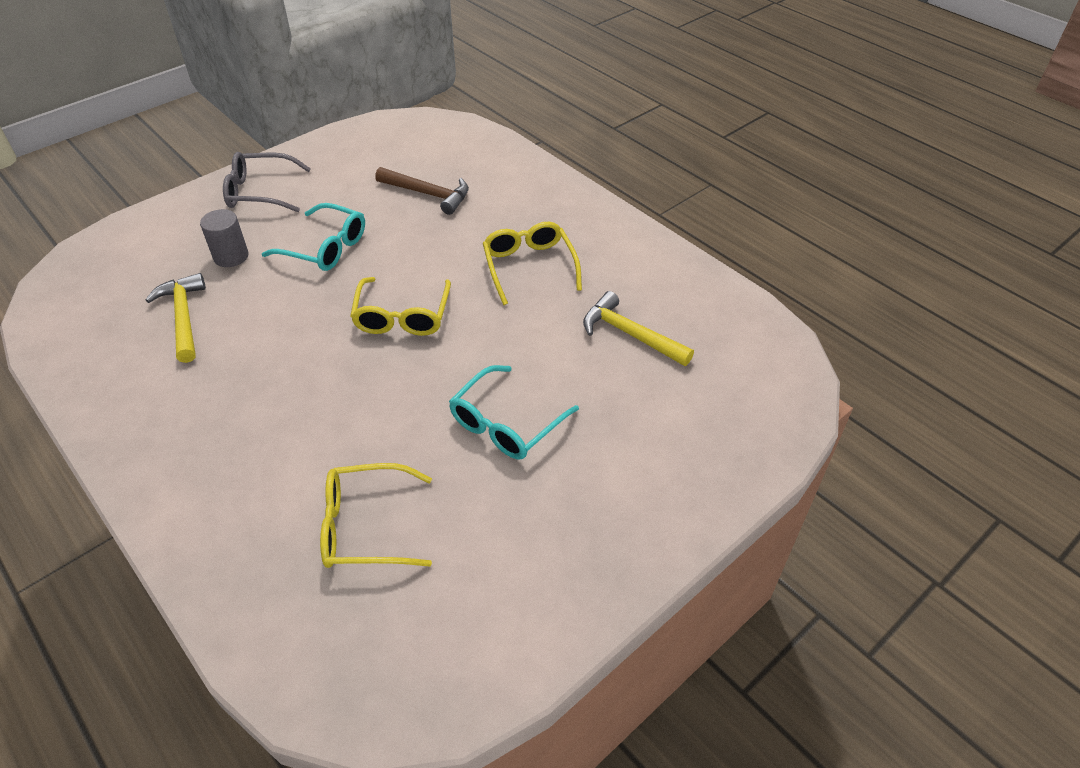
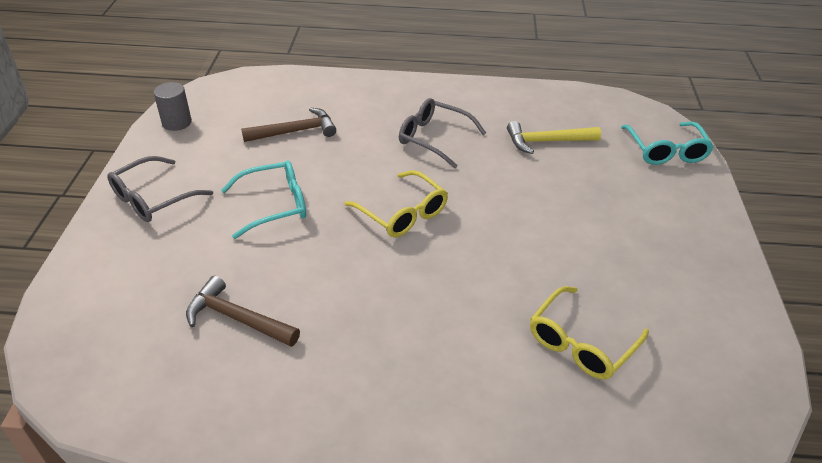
camera: 45 degrees left, 5 degrees down
(183, 317) = (237, 318): yellow hammer -> brown hammer
(231, 256) = (205, 255): grey cylinder -> grey cylinder (177, 122)
(506, 424) = (561, 231): turquoise glasses -> turquoise glasses (666, 151)
(529, 266) = (433, 138): yellow glasses -> grey glasses

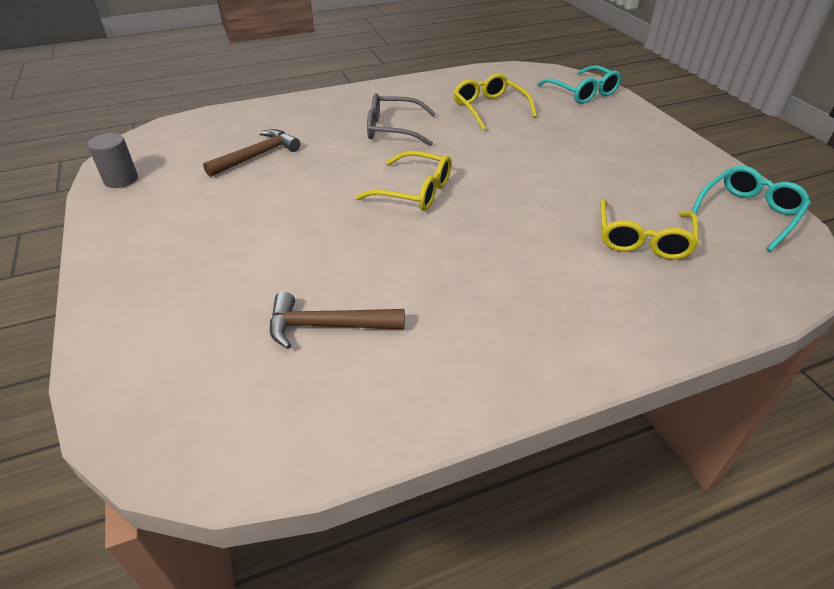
camera: 25 degrees left, 0 degrees up
(153, 199) = (146, 252): grey glasses -> none
(275, 205) = (286, 219): turquoise glasses -> turquoise glasses (748, 213)
(547, 142) = (489, 108): yellow hammer -> yellow glasses

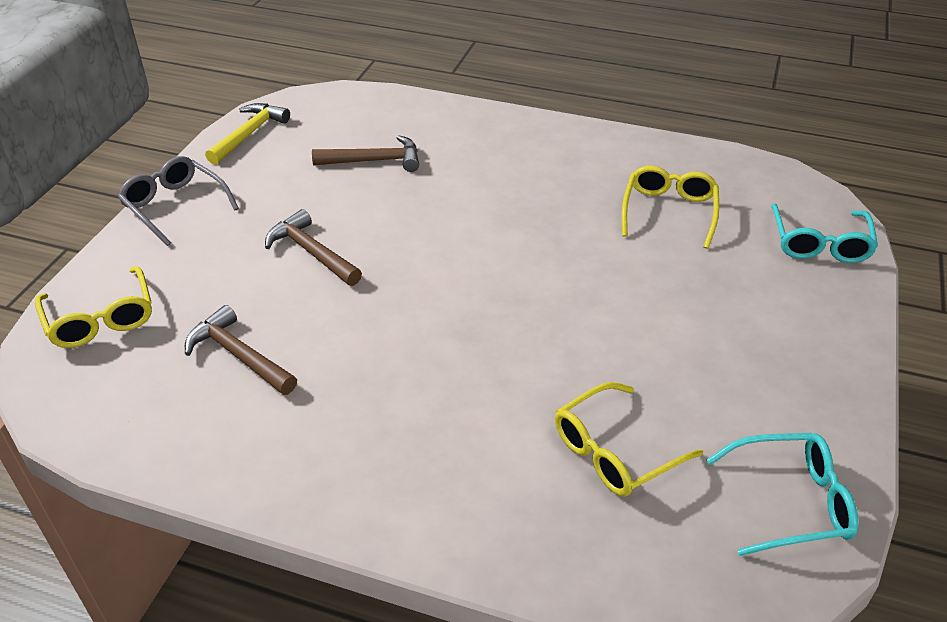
camera: 40 degrees right, 0 degrees up
(121, 179) = (249, 134): grey cylinder -> yellow hammer
(289, 231) = (312, 252): none -> brown hammer
(393, 129) = (531, 189): grey glasses -> grey glasses (175, 206)
(414, 191) = (461, 271): yellow glasses -> yellow glasses (101, 319)

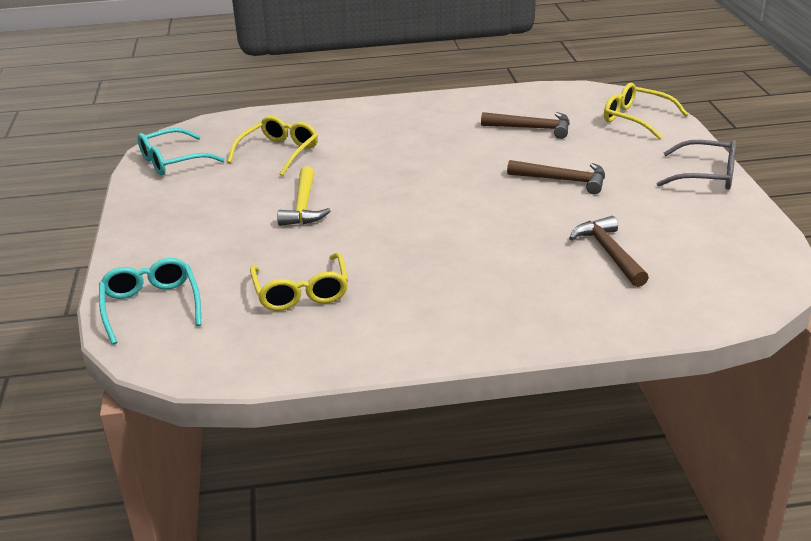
camera: 155 degrees right, 10 degrees down
(249, 134) = (753, 239): yellow hammer -> yellow hammer (303, 206)
(374, 161) = (609, 253): brown hammer -> brown hammer turned 105 degrees clockwise

